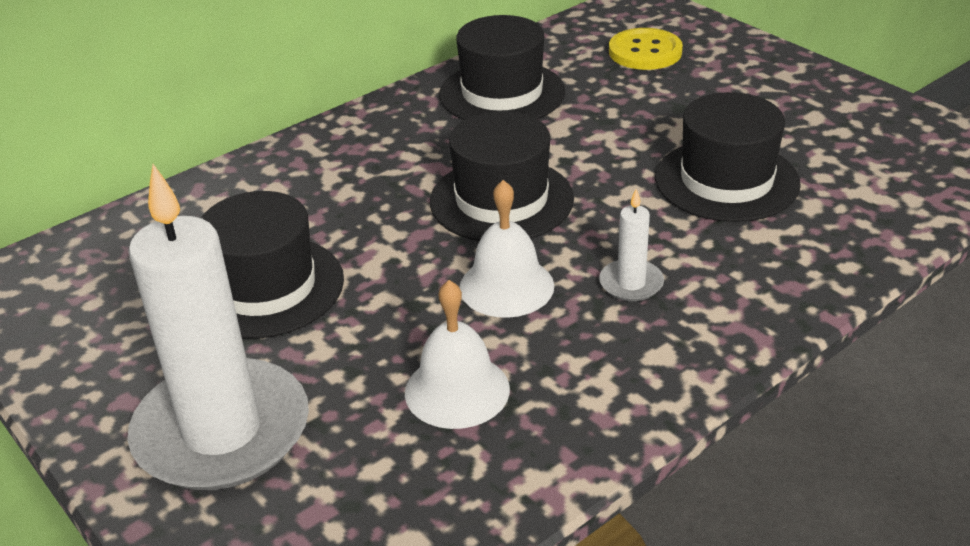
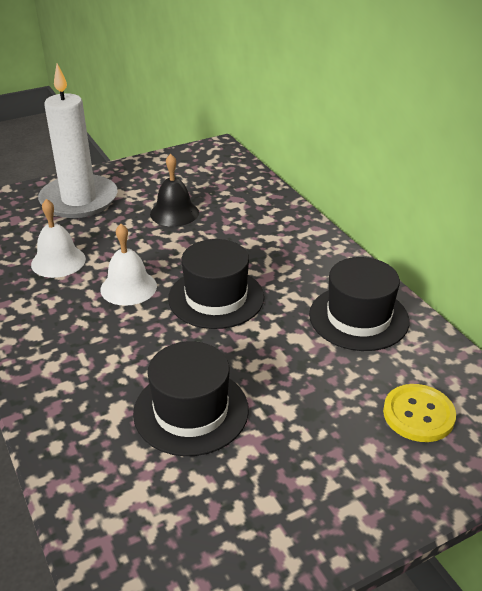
camera: 100 degrees right, 0 degrees up
(265, 287) = (174, 213): black hat -> black bell
(631, 283) = (101, 335): white candle -> none

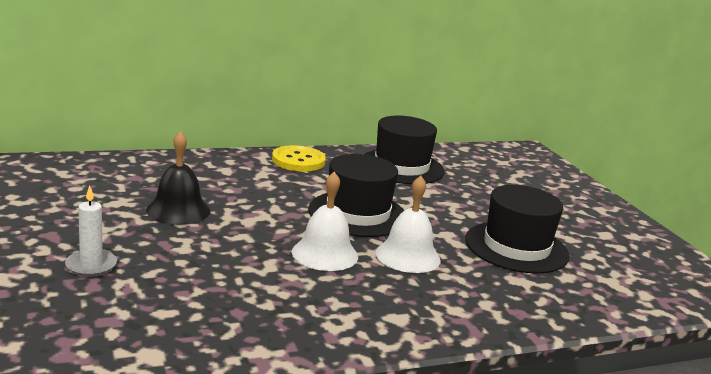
camera: 85 degrees left, 15 degrees down
(58, 261) = (249, 292): white bell -> white bell (408, 256)
(79, 200) = (91, 265): white candle -> white candle, size x0.41
(418, 414) = (512, 173): yellow button -> yellow button (298, 160)

